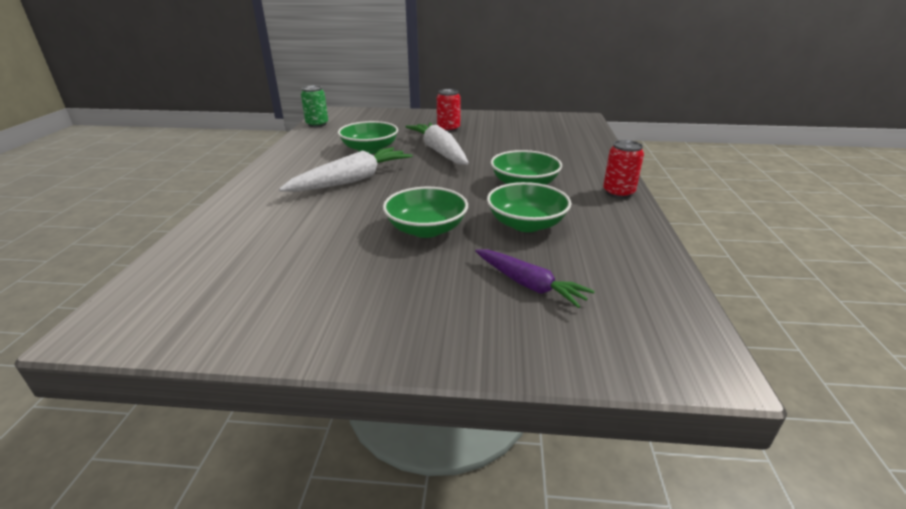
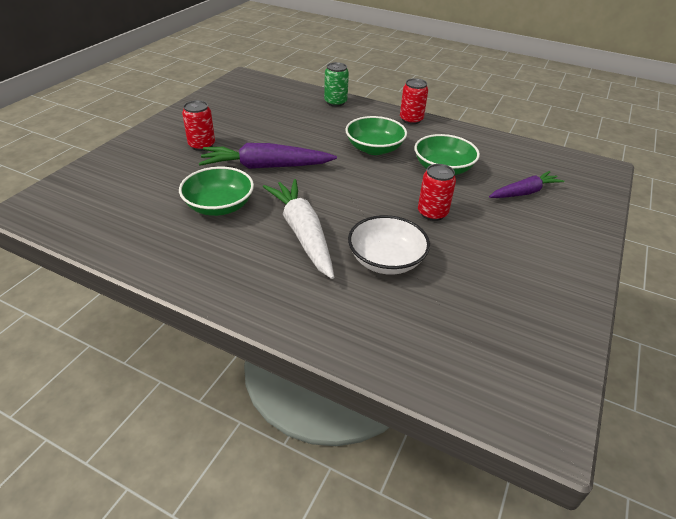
camera: 70 degrees left, 10 degrees up
(317, 124) = (73, 230): green can -> green can (335, 102)
(330, 218) = (386, 260): none -> white bowl
(426, 229) = (432, 213): green bowl -> red can
(439, 152) = (266, 167): white carrot -> purple carrot

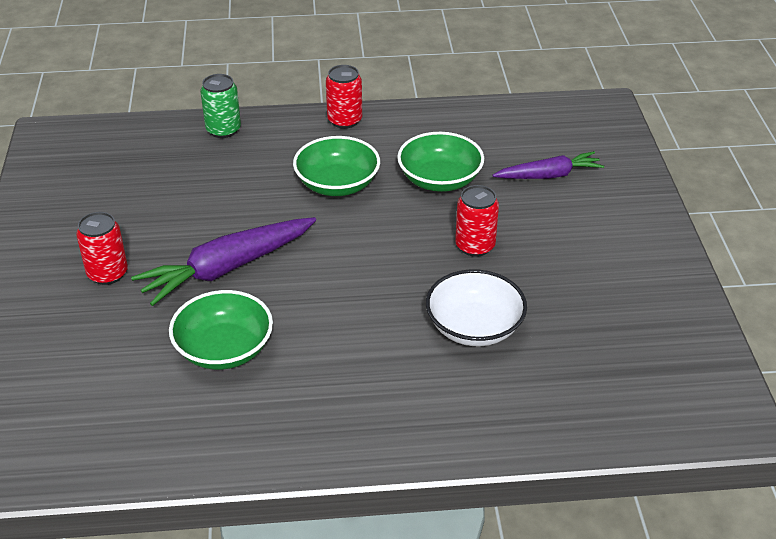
camera: 30 degrees left, 0 degrees up
(302, 233) = (357, 338): white carrot -> none
(524, 192) = (548, 175): purple carrot -> purple carrot turned 45 degrees clockwise

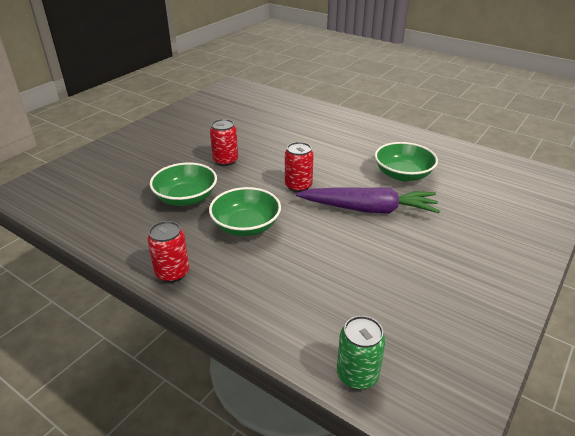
camera: 140 degrees left, 5 degrees down
(107, 273) = (449, 241): red can -> red can (298, 186)
(223, 130) = (271, 321): green can -> green can (357, 375)
(474, 327) = (277, 135): white bowl -> none
(548, 175) = (131, 172): purple carrot -> none

